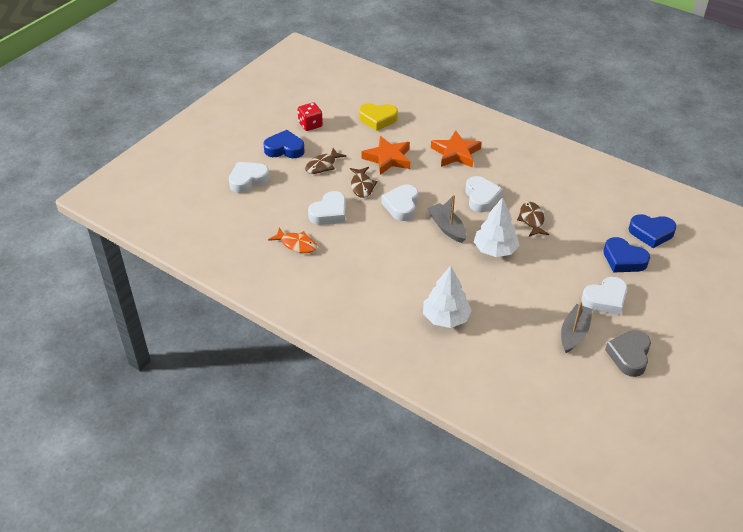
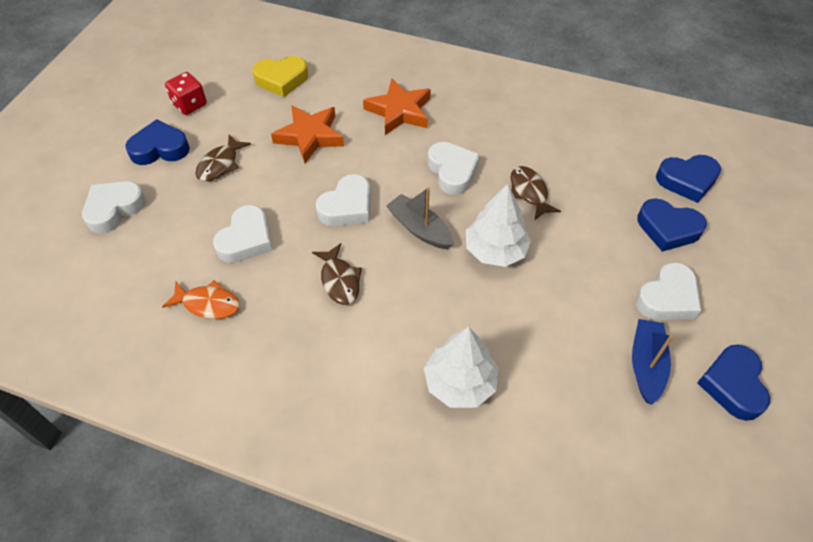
camera: 15 degrees left, 10 degrees up
(362, 186) = (284, 186): brown fish -> brown fish (339, 280)
(401, 206) = (347, 206): white heart -> white heart turned 135 degrees counterclockwise
(574, 333) = (646, 365): grey boat -> blue boat
(629, 356) = (732, 385): grey heart -> blue heart

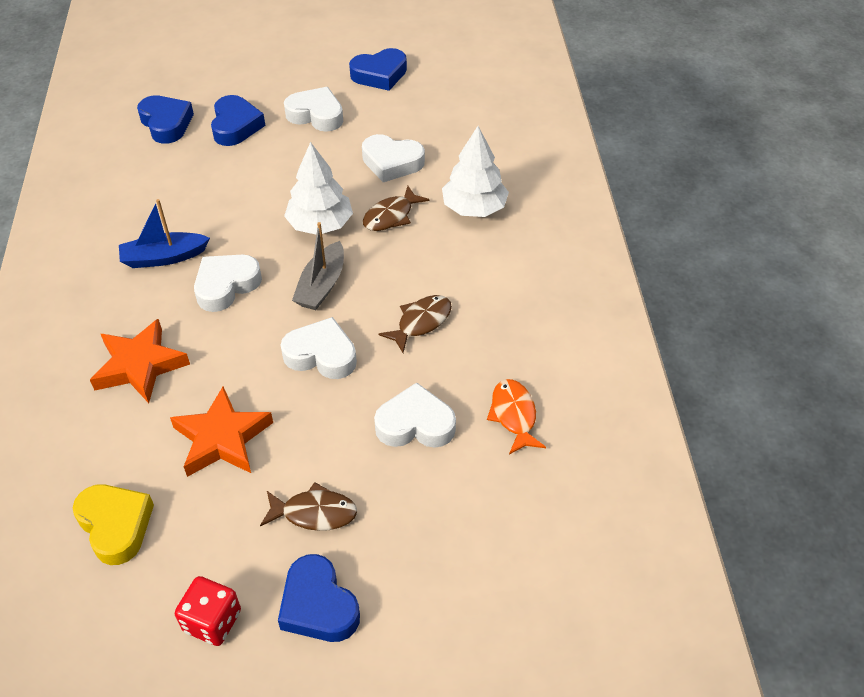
camera: 115 degrees left, 5 degrees down
(114, 209) = (447, 592): white heart -> white heart (392, 163)
(529, 192) = (231, 220): brown fish -> brown fish (391, 216)
(646, 365) = (389, 116): blue boat -> blue boat (164, 257)

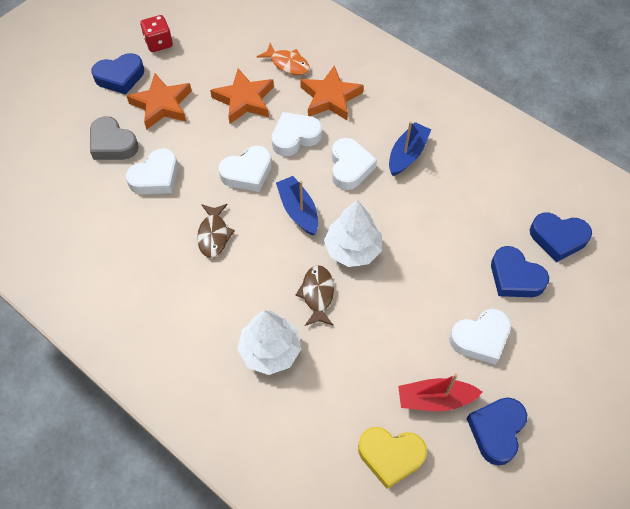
camera: 135 degrees right, 10 degrees up
(115, 525) = (243, 40): yellow heart -> yellow heart (390, 456)
(314, 513) = (162, 105): brown fish -> orange star
(318, 605) = (120, 77): blue heart -> blue heart turned 150 degrees clockwise
(322, 285) = (298, 210): grey boat -> blue boat
(392, 163) = (372, 342): white heart -> white heart (295, 137)
(394, 110) = (435, 399): none -> red boat
(422, 506) = (112, 144): none -> grey heart
(514, 415) = (105, 222): orange fish -> orange fish (287, 64)

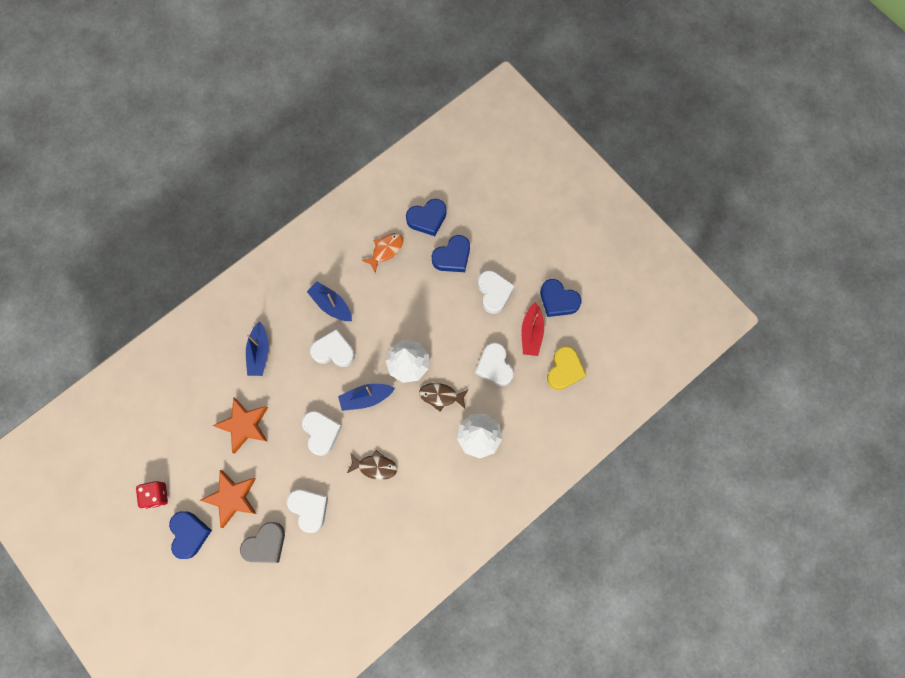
camera: 80 degrees left, 15 degrees up
(287, 64) = (212, 382): orange fish -> orange fish (385, 250)
(295, 137) = (294, 389): white heart -> white heart (494, 366)
(330, 98) = (259, 353): orange star -> blue boat
(558, 238) = (427, 219): blue heart -> blue heart turned 45 degrees clockwise

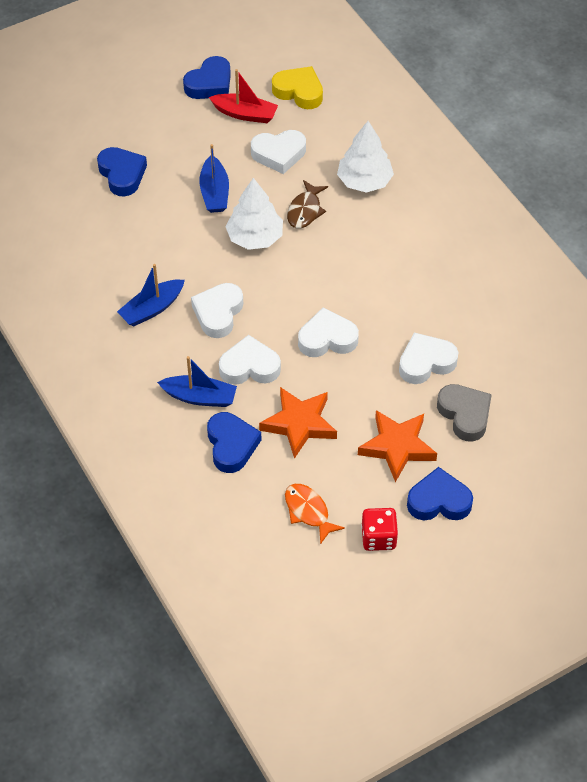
camera: 80 degrees left, 20 degrees down
(366, 398) = (291, 286): blue boat -> blue boat (214, 192)
(375, 466) = (382, 288): brown fish -> none
(385, 250) = (91, 241): orange fish -> orange fish (308, 511)
(427, 219) = (60, 193): blue heart -> blue heart (231, 445)
(494, 292) = (183, 141): white heart -> white heart (249, 366)

